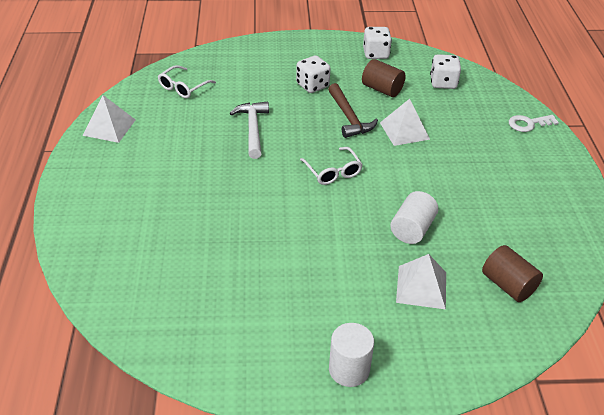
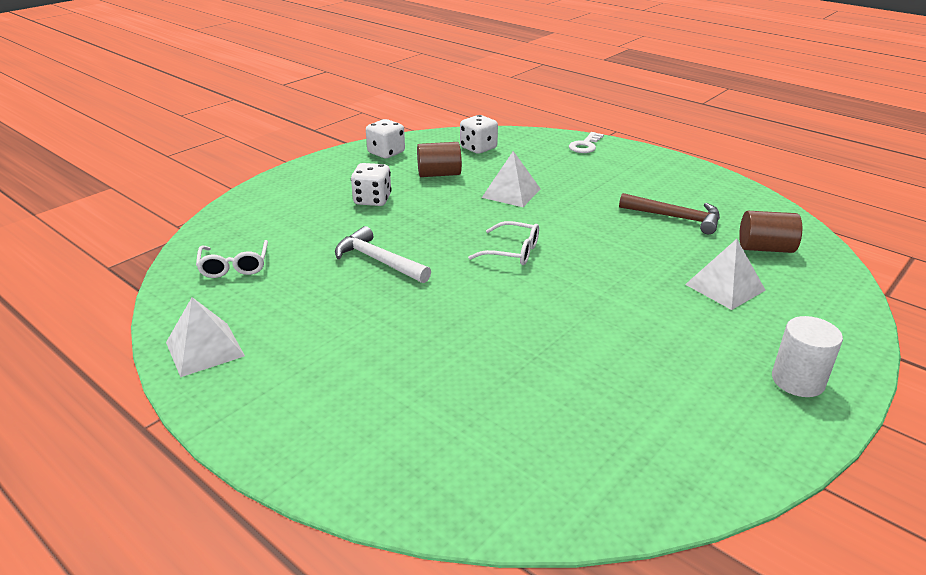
camera: 45 degrees left, 10 degrees down
(349, 117) = (450, 207): brown hammer -> brown hammer (676, 218)
(412, 229) = (645, 254): white cylinder -> none

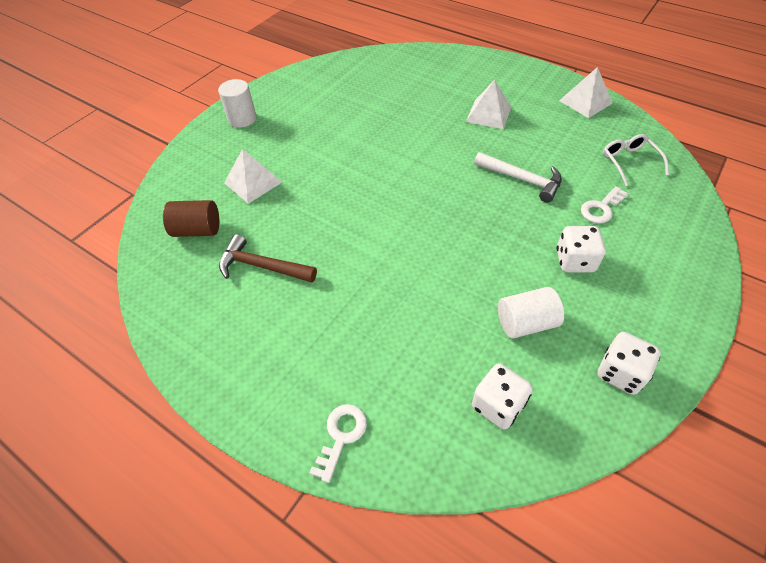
camera: 175 degrees right, 20 degrees up
(312, 230) = (601, 208): none -> white key
(439, 174) = (525, 323): brown cylinder -> white cylinder
(511, 193) = (432, 292): white pyramid -> white pyramid (488, 114)
(513, 252) = (416, 201): white glasses -> none

